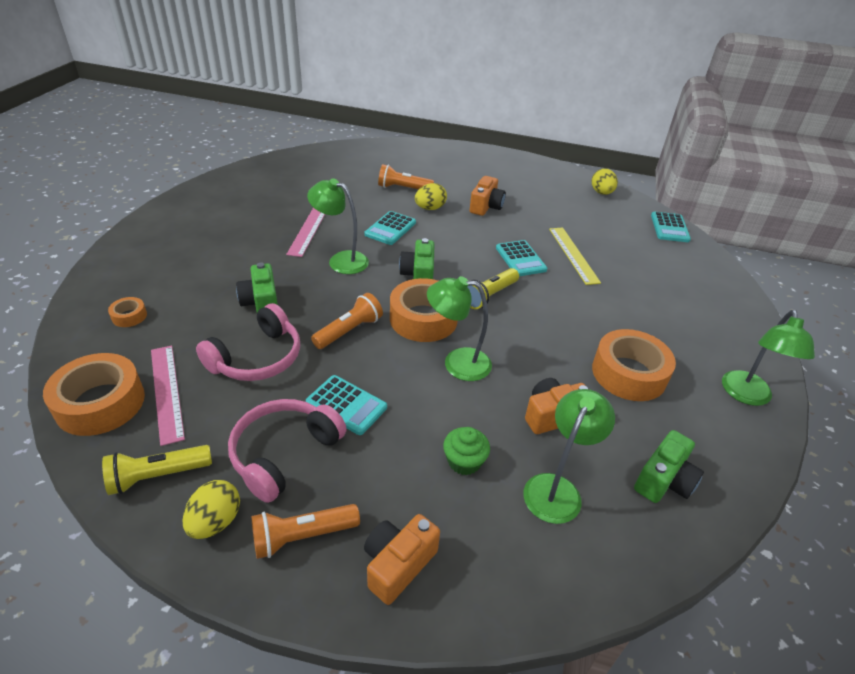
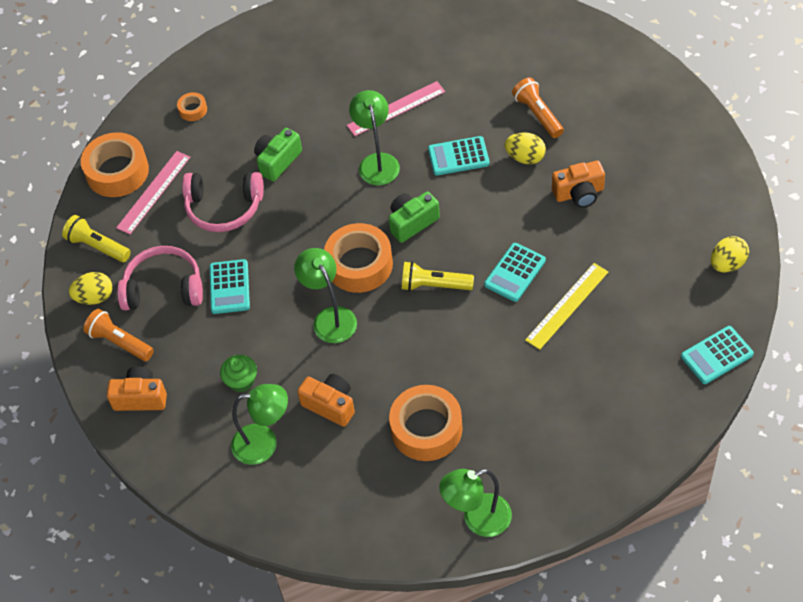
camera: 60 degrees right, 15 degrees up
(349, 331) = (300, 233): orange flashlight -> none
(664, 481) = (327, 500): green camera -> none

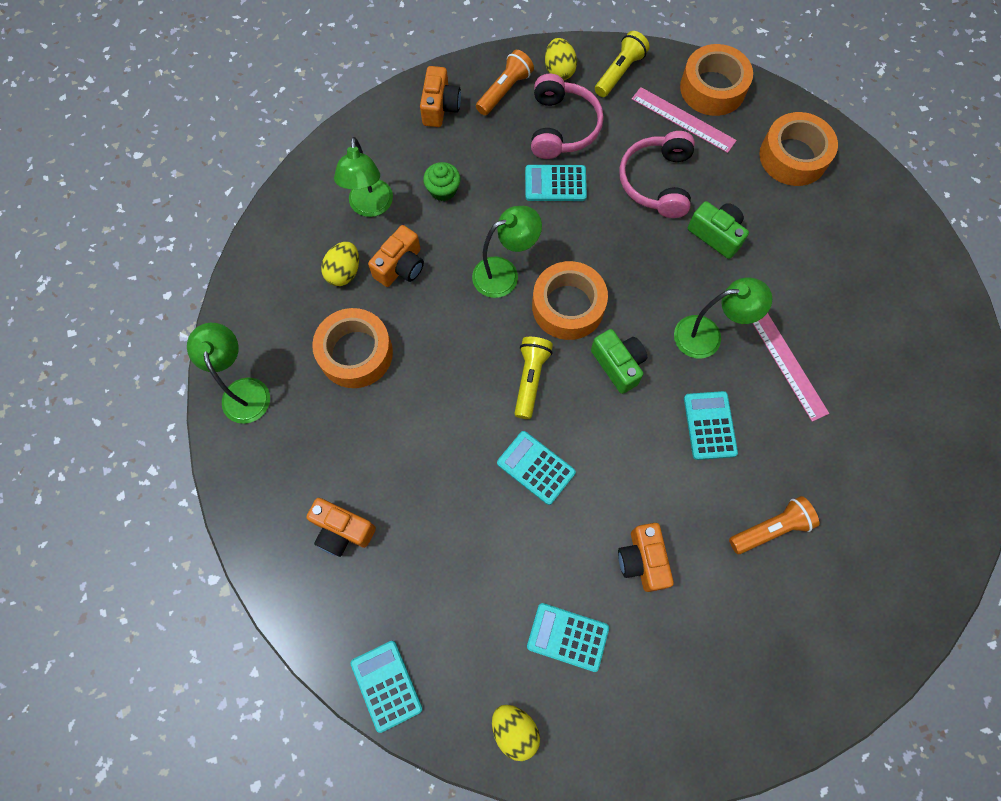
camera: 90 degrees right, 15 degrees up
(193, 110) = (793, 156): orange tape -> orange tape, size x2.16
(525, 157) = (702, 503): yellow egg -> yellow egg (344, 272)
(567, 306) = (482, 520): yellow ruler -> none
(597, 410) = (342, 530): none -> orange camera
(650, 237) = (567, 637): none -> turquoise calculator

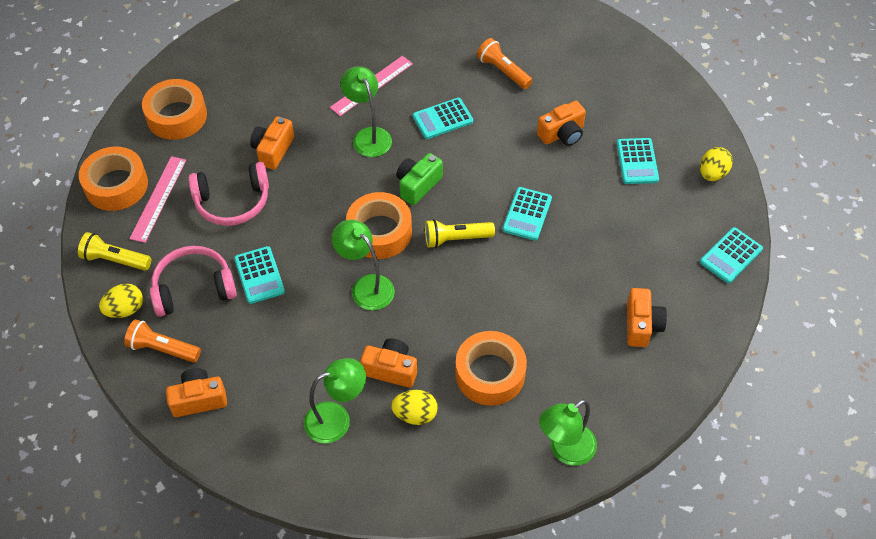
camera: 110 degrees left, 15 degrees down
(443, 190) = (296, 363): green cupcake -> none
(716, 235) = (273, 150): green camera -> orange camera

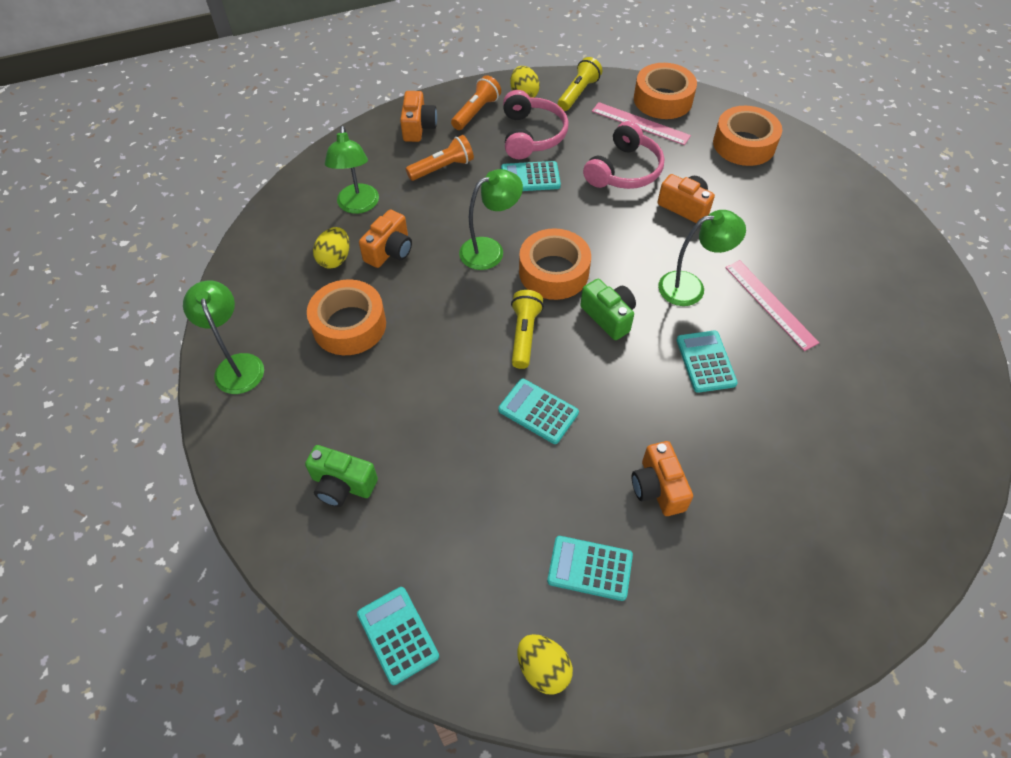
camera: 105 degrees right, 0 degrees up
(232, 201) = (624, 170): pink headphones -> pink headphones turned 150 degrees counterclockwise
(503, 71) = (783, 448): orange flashlight -> orange flashlight (442, 168)
(641, 325) = (342, 485): orange camera -> green camera

